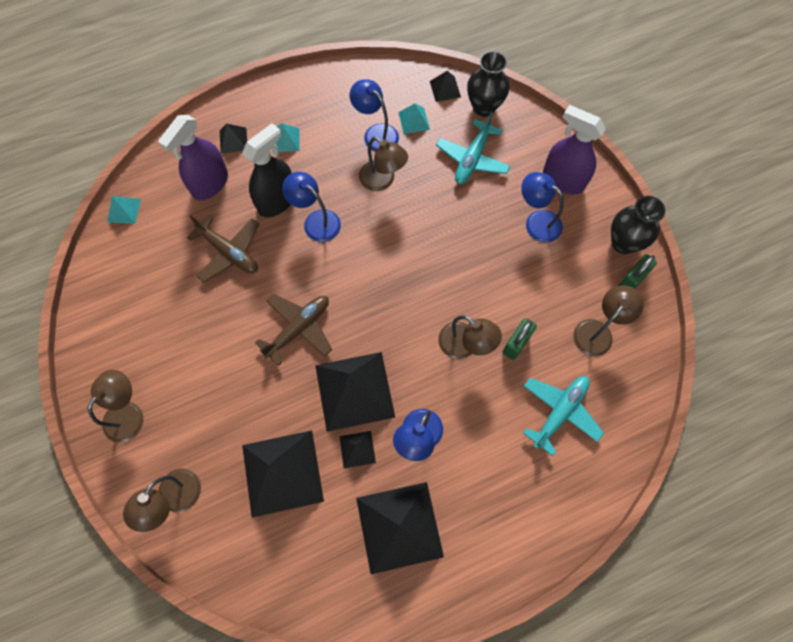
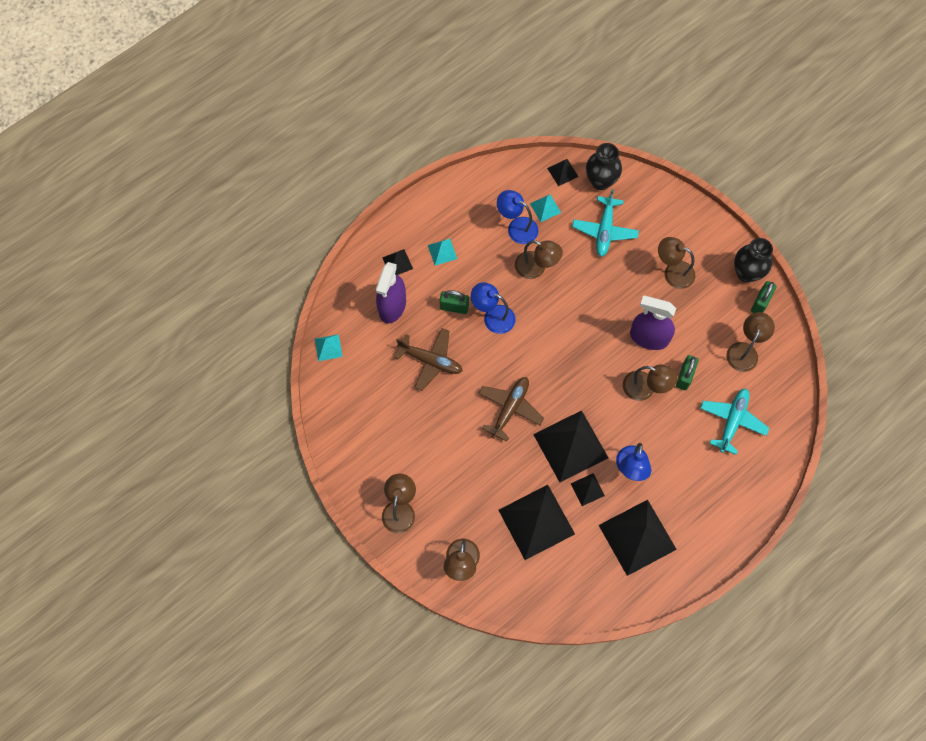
camera: 15 degrees left, 0 degrees up
(277, 201) = (454, 307): black spray bottle -> green padlock
(537, 221) = (673, 272): blue lamp -> brown lamp
(563, 180) = (684, 231): purple spray bottle -> purple spray bottle (649, 337)

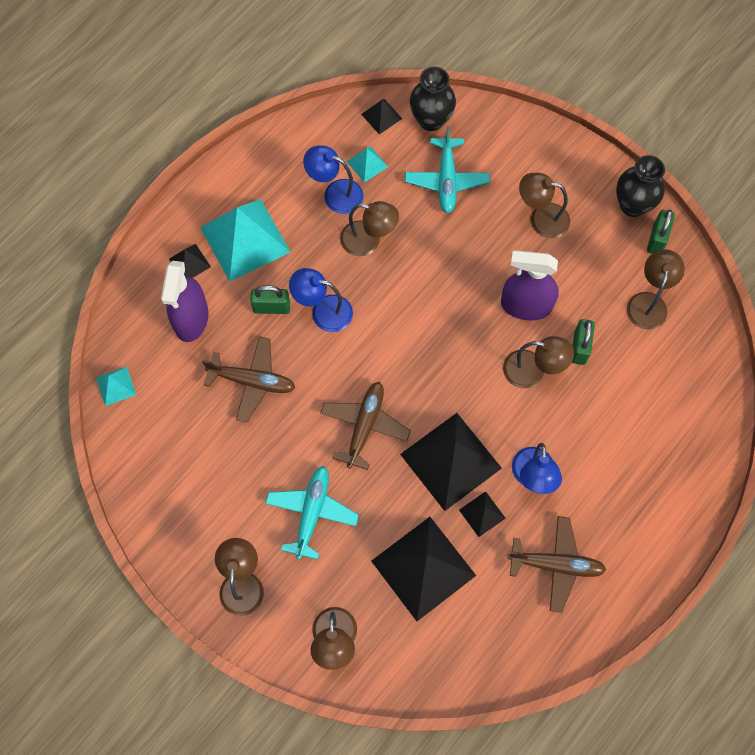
camera: 10 degrees left, 0 degrees up
(442, 251) = (245, 239): turquoise pyramid -> turquoise pyramid, size x2.20
(637, 537) = (556, 565): black pyramid -> brown plane
(732, 421) = (650, 394): turquoise plane -> turquoise plane (312, 512)

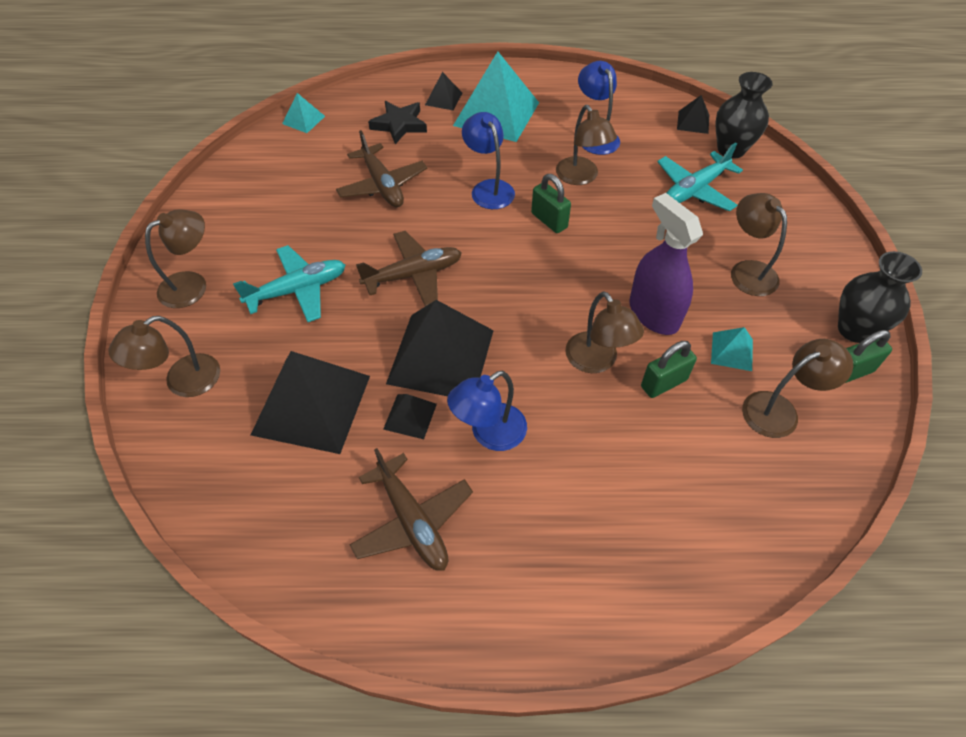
camera: 50 degrees right, 15 degrees down
(191, 319) = (399, 125): purple spray bottle -> black star
(271, 307) = (457, 159): green padlock -> green padlock (549, 220)
(367, 164) = (643, 138): turquoise pyramid -> turquoise pyramid (732, 351)

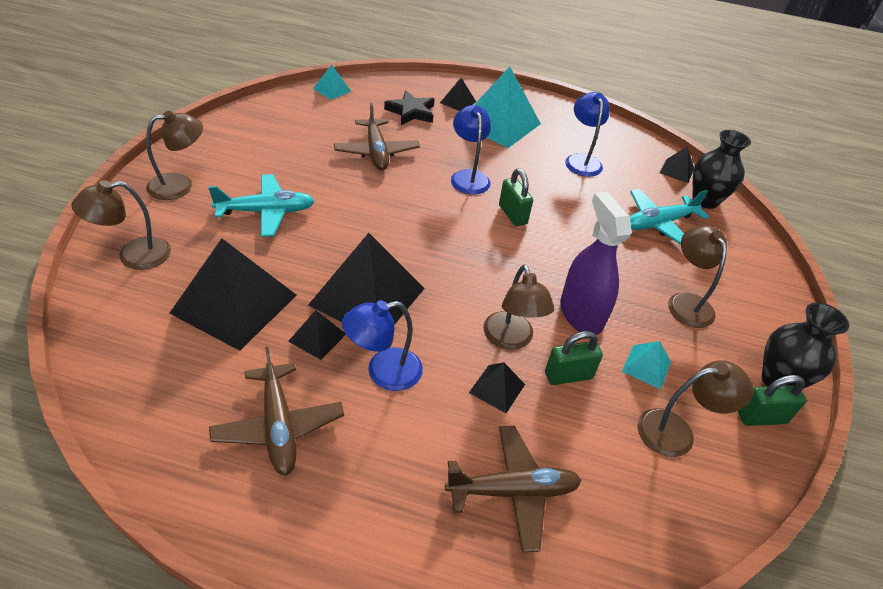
camera: 10 degrees right, 10 degrees down
(414, 275) = (372, 226): brown plane -> brown plane (513, 491)
(581, 177) = (555, 188): brown lamp -> none
(602, 417) = (497, 388): none -> black pyramid

